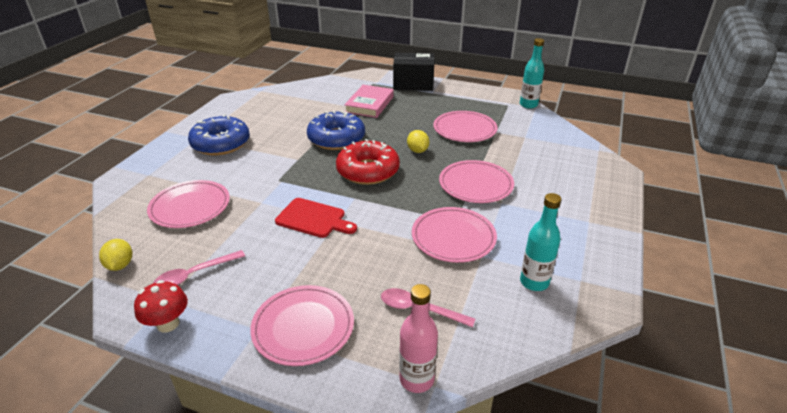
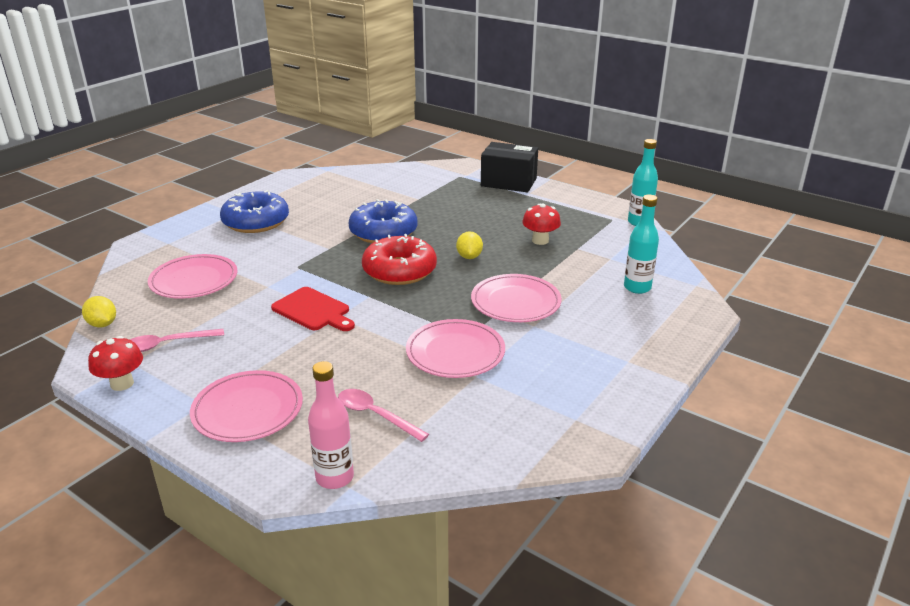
camera: 15 degrees right, 5 degrees down
(120, 265) = (102, 324): yellow lemon -> yellow lemon turned 45 degrees counterclockwise
(369, 104) = (442, 199): pink book -> none
(464, 129) = (540, 240): pink plate -> red mushroom
(534, 282) = (519, 412): turquoise bottle -> turquoise bottle (637, 287)

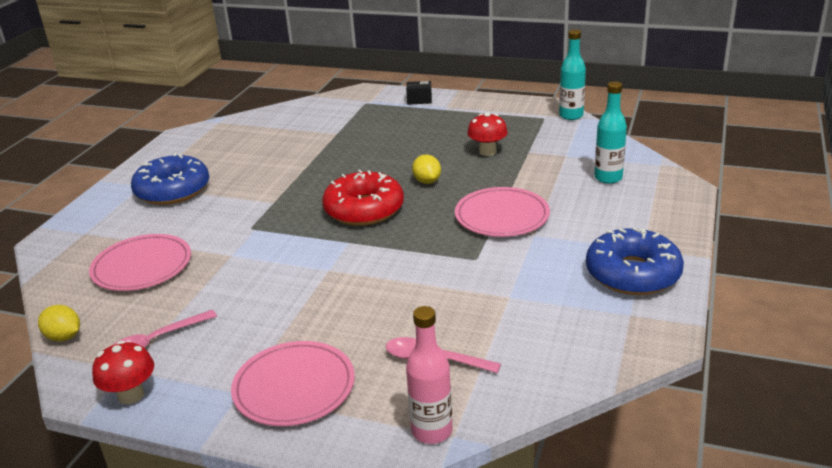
camera: 15 degrees left, 0 degrees up
(313, 310) = (298, 269): red cutting board -> none
(383, 232) = (321, 174): blue donut -> blue donut (632, 274)
(455, 352) = (474, 278): pink plate -> none
(508, 182) = (419, 100): black box -> black box, size x0.47

